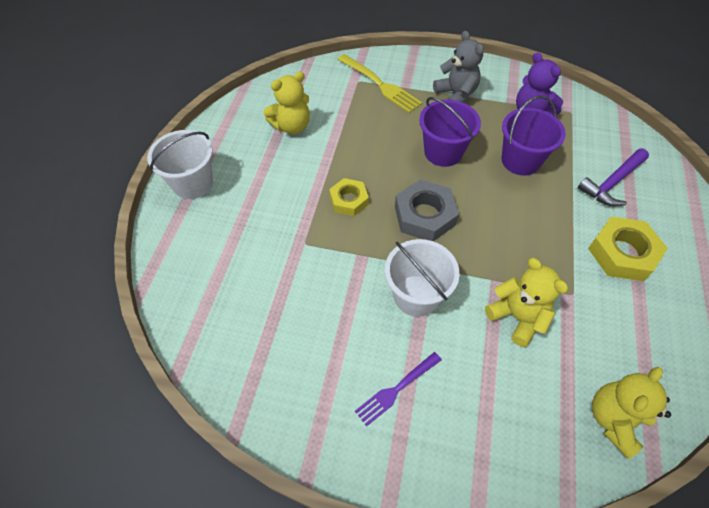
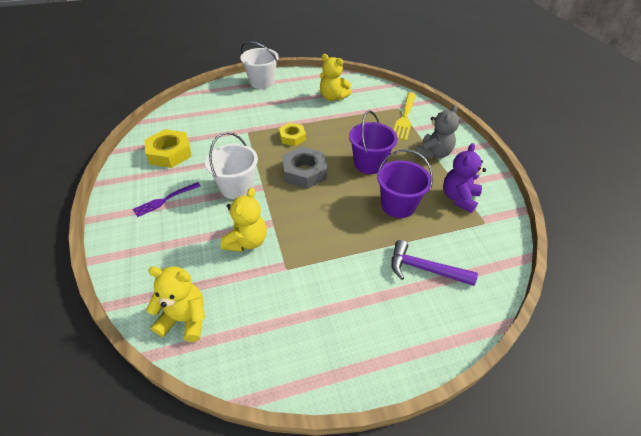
camera: 60 degrees right, 10 degrees down
(397, 389) = (165, 199): purple fork -> purple fork turned 60 degrees counterclockwise
(622, 253) = (349, 292): yellow nut -> yellow nut (170, 153)

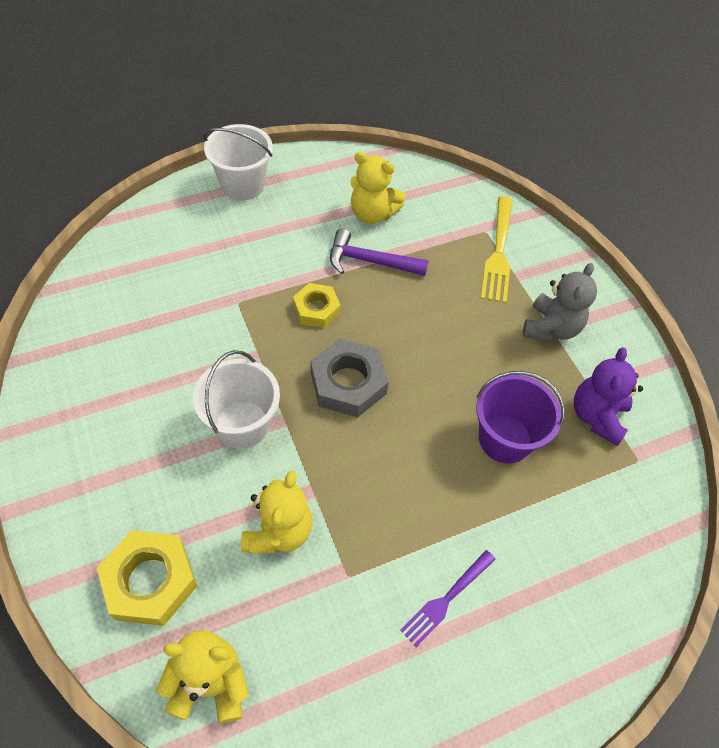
camera: 10 degrees left, 10 degrees up
(165, 199) = (127, 460): purple fork -> purple fork (447, 598)
(170, 153) = (112, 359): yellow nut -> yellow nut (150, 581)
(369, 164) = (451, 357): purple bucket -> none
(424, 269) = (555, 555): purple hammer -> purple hammer (370, 261)

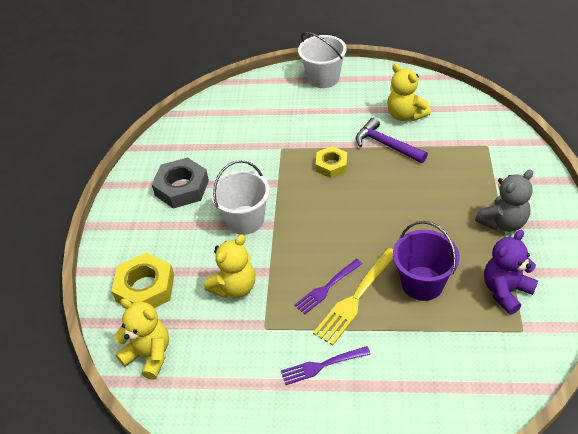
camera: 35 degrees right, 10 degrees down
(348, 383) = (328, 216): grey nut -> grey nut (181, 188)
(398, 485) = (327, 287): none -> purple fork
(498, 252) = (490, 161): yellow fork -> yellow fork (356, 297)

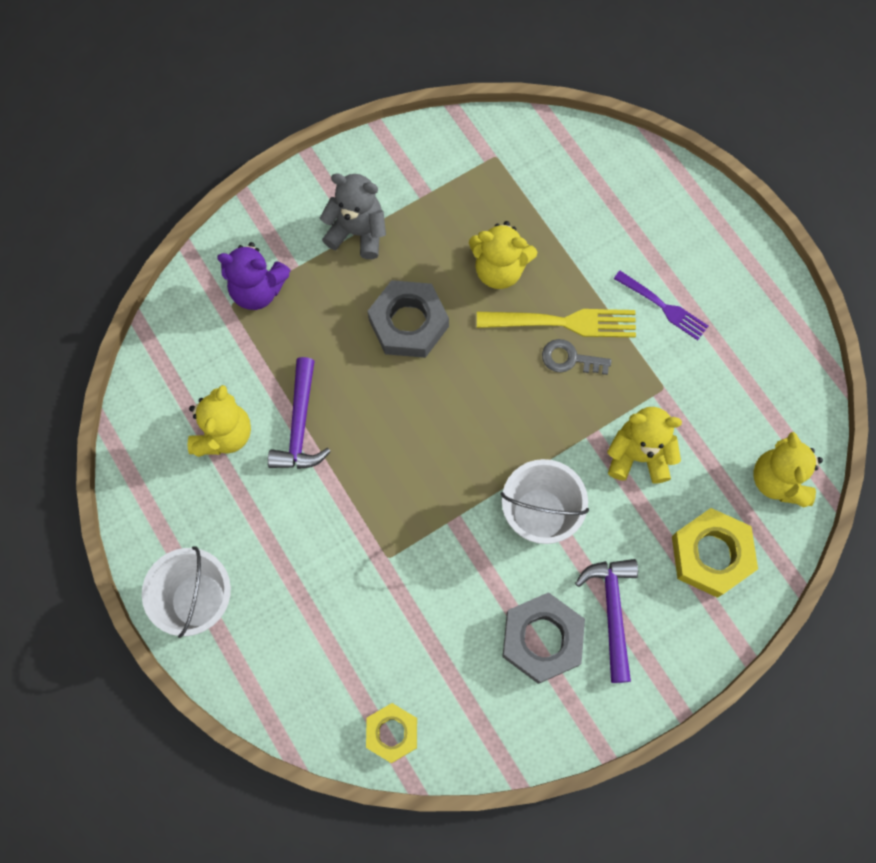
camera: 130 degrees left, 25 degrees up
(164, 224) = (612, 611): none -> purple hammer
(327, 287) = (569, 359): purple fork -> grey key
(331, 165) = (380, 471): yellow nut -> yellow nut (392, 733)
(416, 218) = (408, 323): none -> grey nut
(422, 283) = (499, 269): purple bucket -> yellow teddy bear
(505, 291) = (456, 190): purple teddy bear -> purple teddy bear (258, 290)

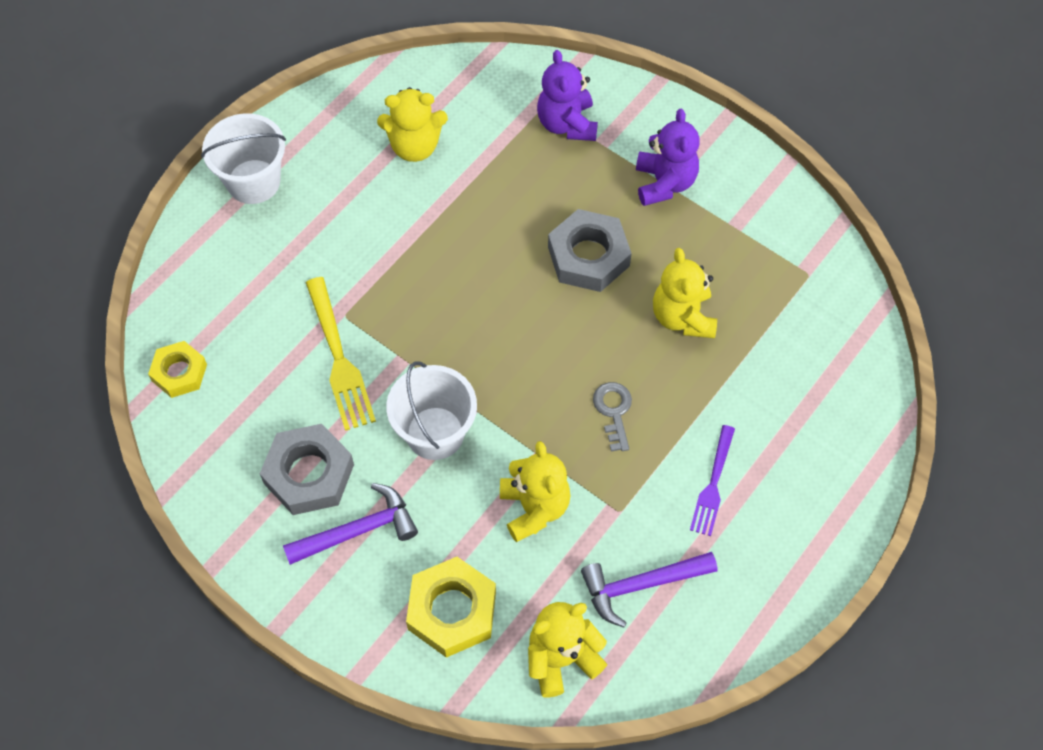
camera: 70 degrees right, 10 degrees down
(300, 425) = (447, 202): purple hammer -> purple hammer (640, 585)
(357, 232) = (664, 183): grey teddy bear -> purple teddy bear
(562, 323) = (650, 392): yellow fork -> yellow fork (338, 358)

